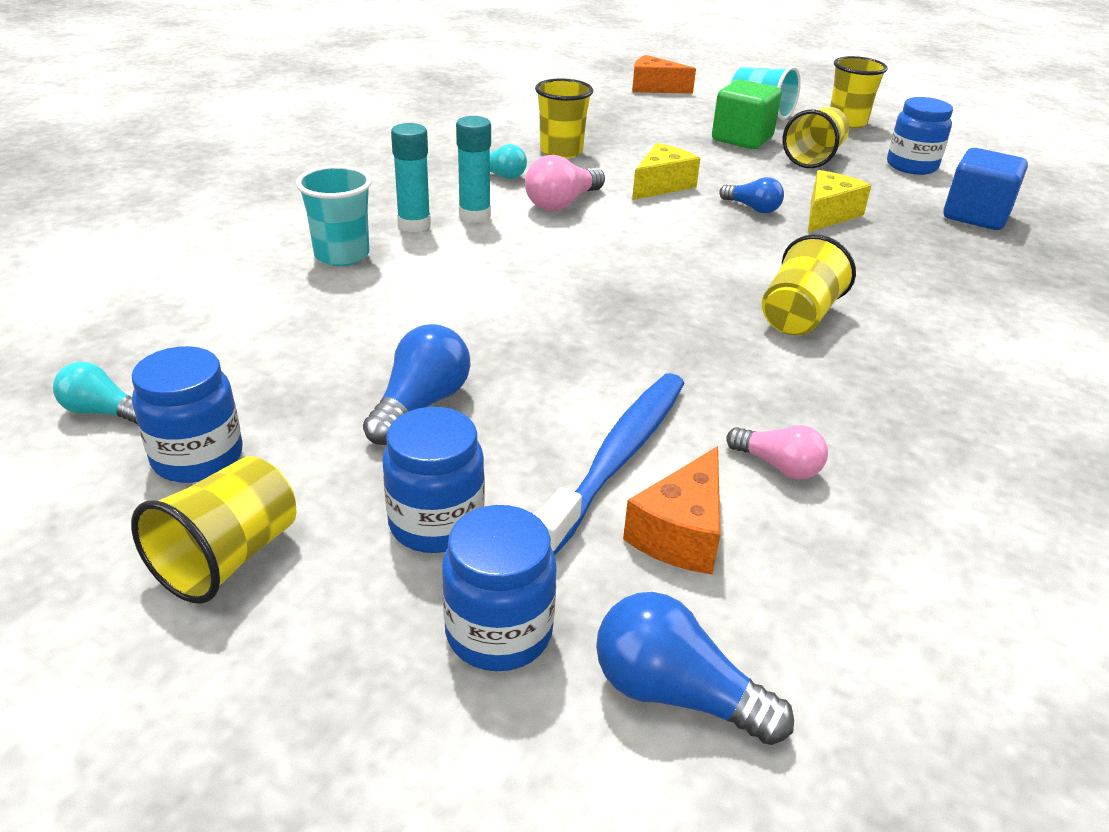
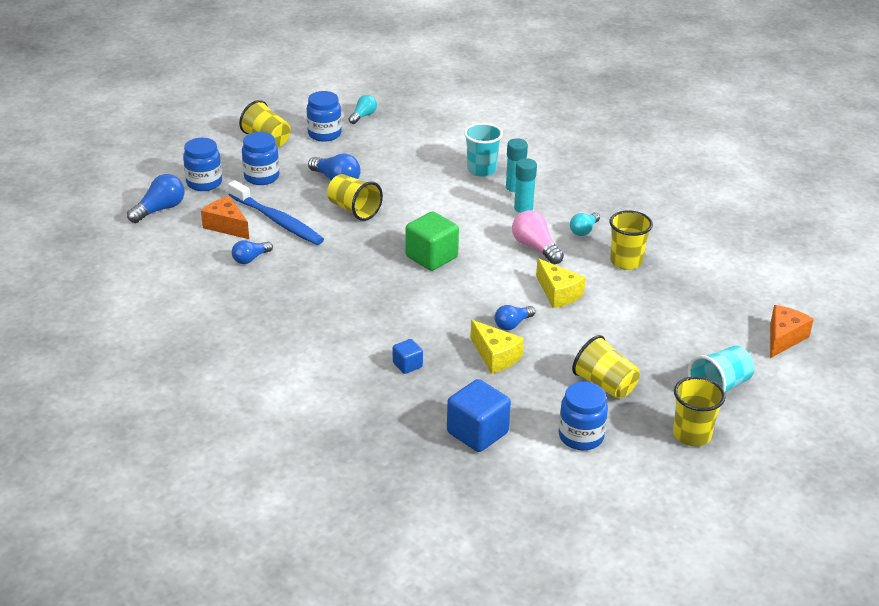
camera: 105 degrees right, 0 degrees up
(742, 139) = (649, 356): green cube -> green cube (431, 257)
(778, 466) = (250, 259): pink light bulb -> blue light bulb
(798, 316) = (366, 301): yellow cup -> yellow cup (354, 210)
(909, 268) = (407, 365): none -> blue cube

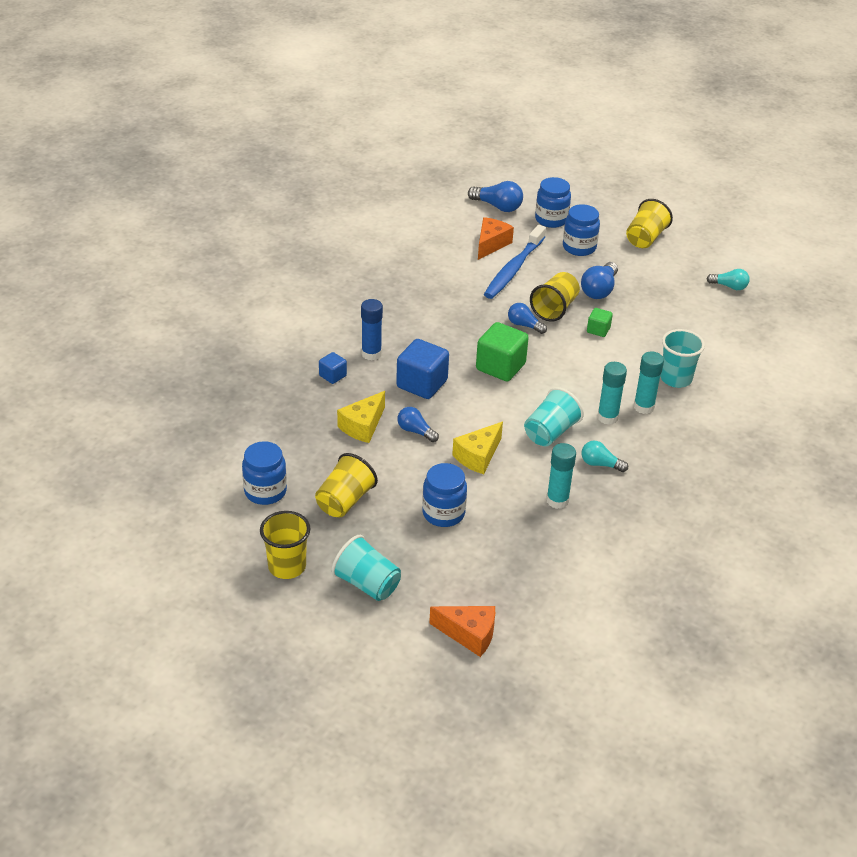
camera: 75 degrees right, 5 degrees up
(250, 259) = (448, 266): blue light bulb -> blue light bulb (524, 325)
(324, 134) = (678, 269): blue jar -> blue jar (443, 513)
(380, 333) = (371, 354): none -> blue glue stick
(397, 193) = (598, 330): none -> green cube
(477, 433) = (254, 428): blue cube -> blue cube (422, 384)
(535, 248) = (550, 432): pink light bulb -> turquoise cup
(626, 261) = (557, 500): yellow cup -> turquoise glue stick

